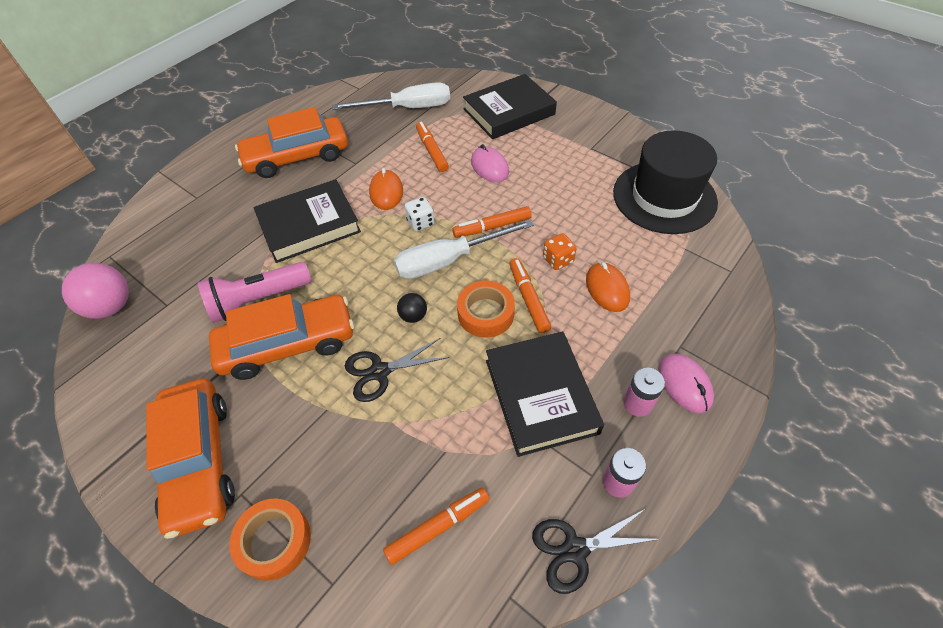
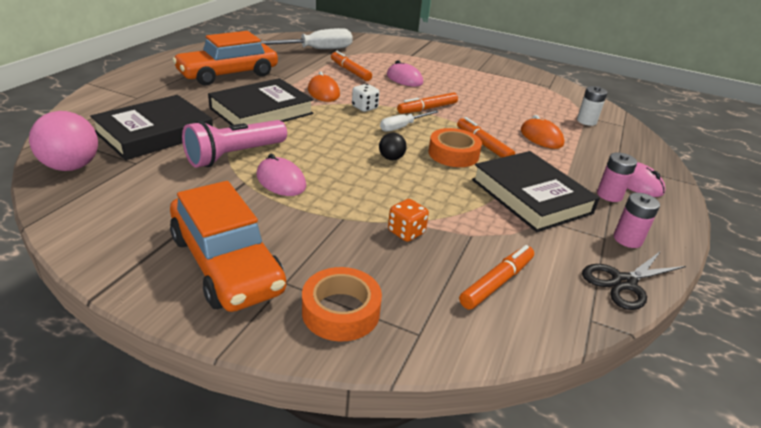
camera: 20 degrees left, 20 degrees down
(288, 344) = (281, 181): orange car -> pink mouse
(380, 372) = (381, 192): black scissors -> none
(449, 260) = (402, 127): white screwdriver -> white screwdriver, size x0.56
(509, 112) = (401, 52): black book -> black book (154, 133)
(558, 260) = (492, 124): orange dice -> orange dice (406, 232)
(664, 197) = (549, 92): black hat -> none
(684, 260) = (586, 121): none -> white battery

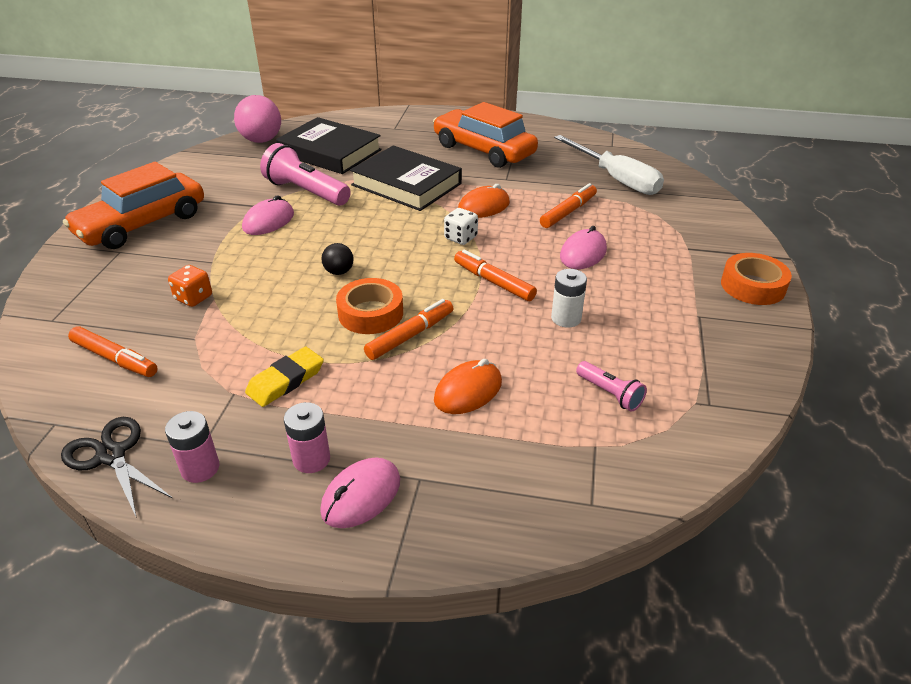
camera: 80 degrees right, 5 degrees up
(341, 311) = (83, 280): orange tape -> orange tape (752, 286)
(402, 127) = (424, 270): white screwdriver -> none
(530, 196) = (285, 380): black book -> yellow eraser
(543, 103) = (610, 394): none -> pink flashlight
(586, 121) = (572, 449): white battery -> white battery (566, 318)

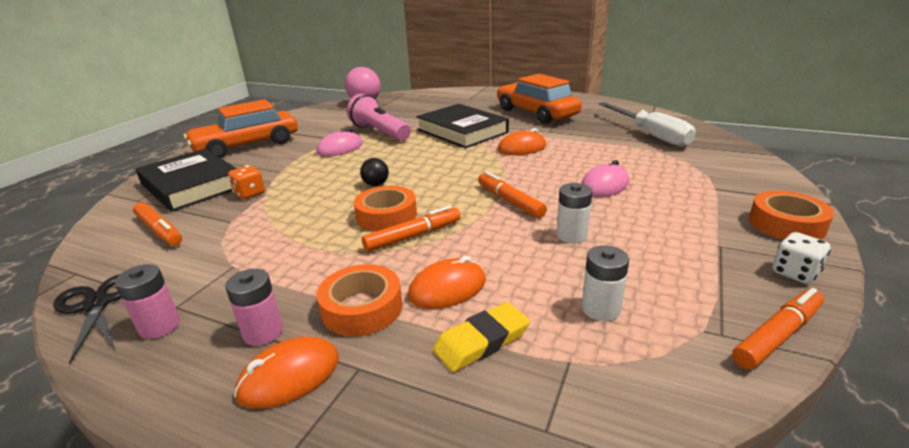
camera: 15 degrees right, 10 degrees down
(285, 380) = (282, 261): yellow eraser -> yellow eraser (481, 341)
(330, 152) = (412, 110): black book -> black book (192, 185)
(361, 496) = (289, 376): pink mouse -> orange mouse
(395, 422) = (362, 308): none -> orange tape
(461, 238) = (492, 168): white dice -> white dice (795, 273)
(568, 212) = (598, 155): orange marker -> orange marker (777, 335)
(610, 394) = (601, 309): pink flashlight -> white battery

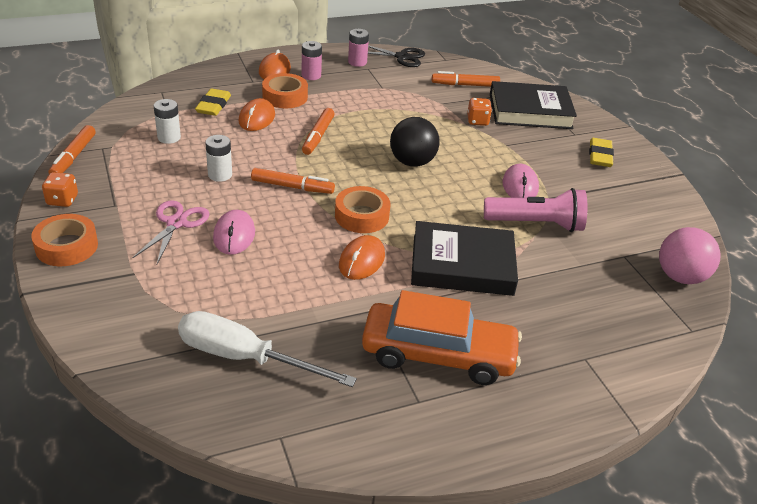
camera: 130 degrees right, 10 degrees up
(247, 145) = (600, 156): orange car -> yellow eraser
(376, 184) = (412, 162): black ball -> black ball, size x1.89
(386, 216) = (357, 142): orange tape -> orange tape (362, 216)
(654, 209) = (176, 223): none -> pink scissors
(795, 273) = (62, 200): white dice -> orange dice

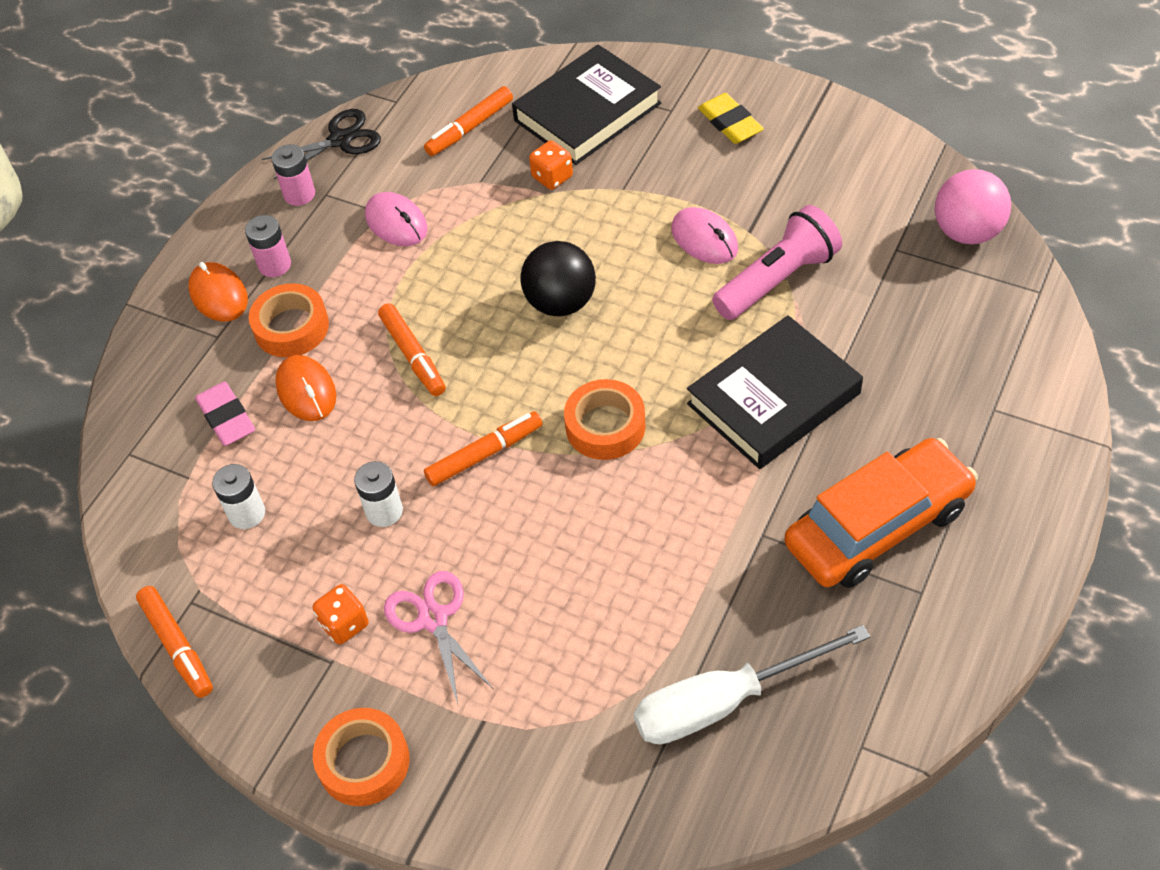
camera: 35 degrees left, 15 degrees up
(62, 200) = (262, 713): orange dice -> orange dice (344, 624)
(213, 105) = (226, 417): yellow eraser -> pink eraser
(234, 235) = (515, 575): pink mouse -> pink mouse (396, 223)
(362, 260) = (678, 484): orange mouse -> none

